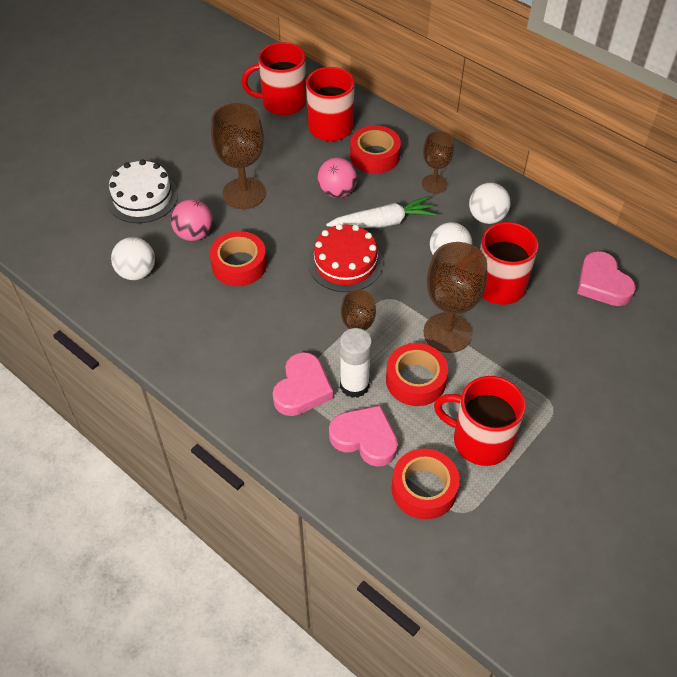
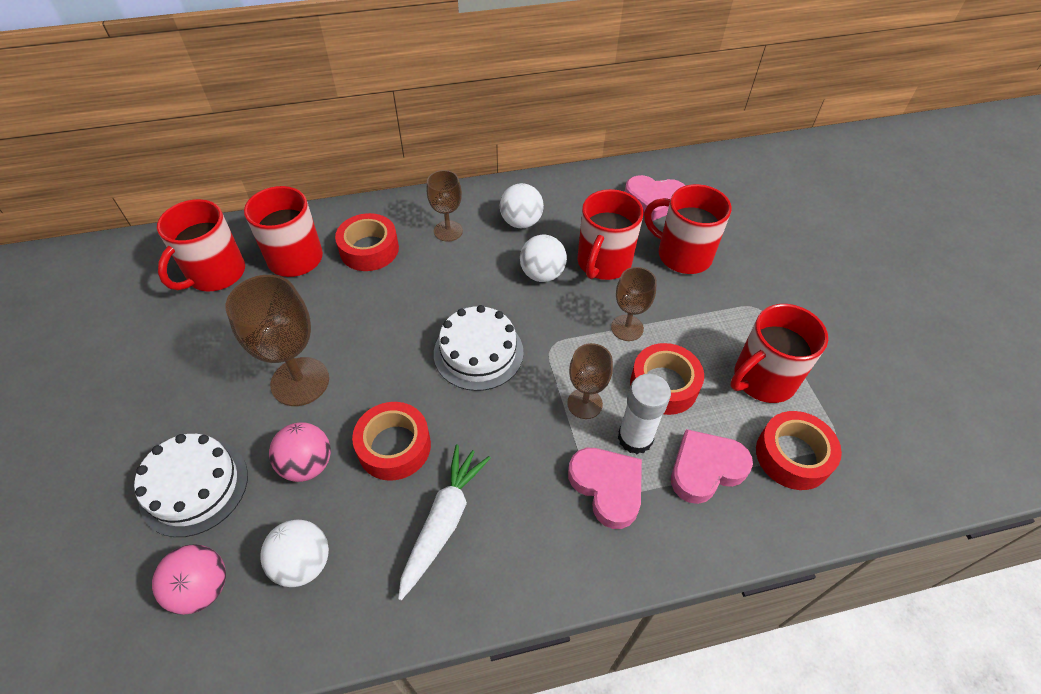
camera: 55 degrees left, 0 degrees up
(337, 192) = (383, 304): pink ball -> pink ball (202, 588)
(345, 263) = (478, 352): red cake -> white cake
(383, 222) = (456, 293): white carrot -> white carrot (444, 521)
(447, 333) = (627, 328): brown goblet -> brown goblet, size x0.61
(559, 331) = (682, 255): none -> red mug

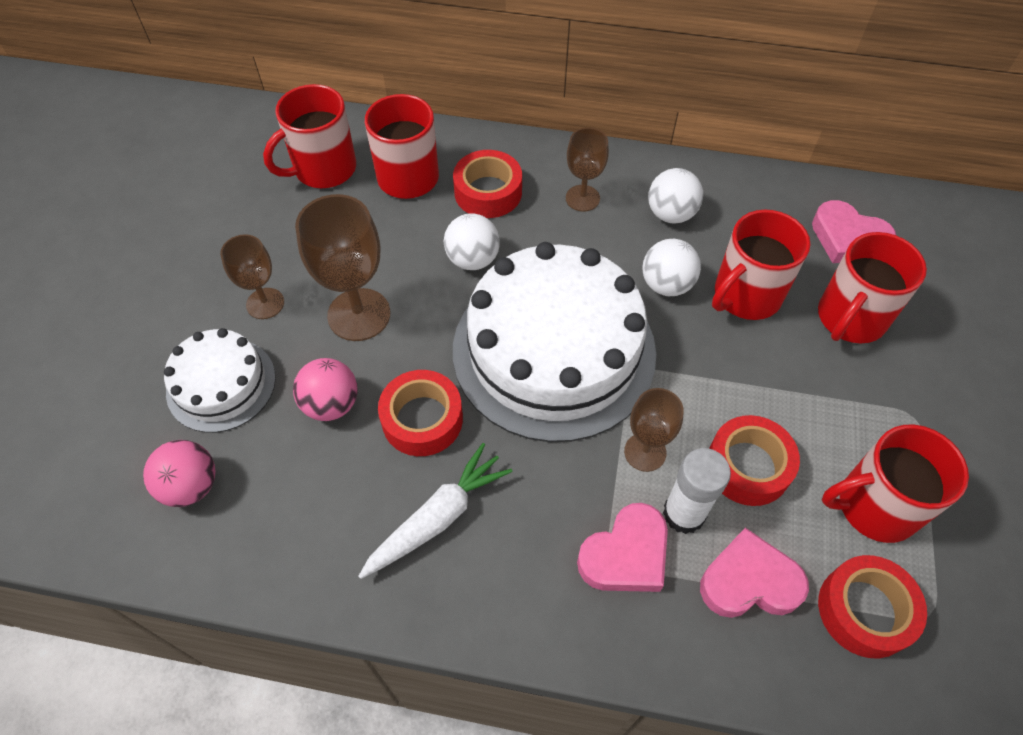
camera: 25 degrees right, 5 degrees up
(303, 563) = (288, 501): white ball -> white ball (472, 259)
(478, 352) = (554, 350): white cake -> white cake, size x1.94
(607, 487) = (626, 554): pink heart -> pink heart turned 60 degrees clockwise
(627, 328) = (736, 383): brown goblet -> brown goblet (265, 303)
(682, 255) = (850, 318): red mug -> red mug turned 105 degrees counterclockwise

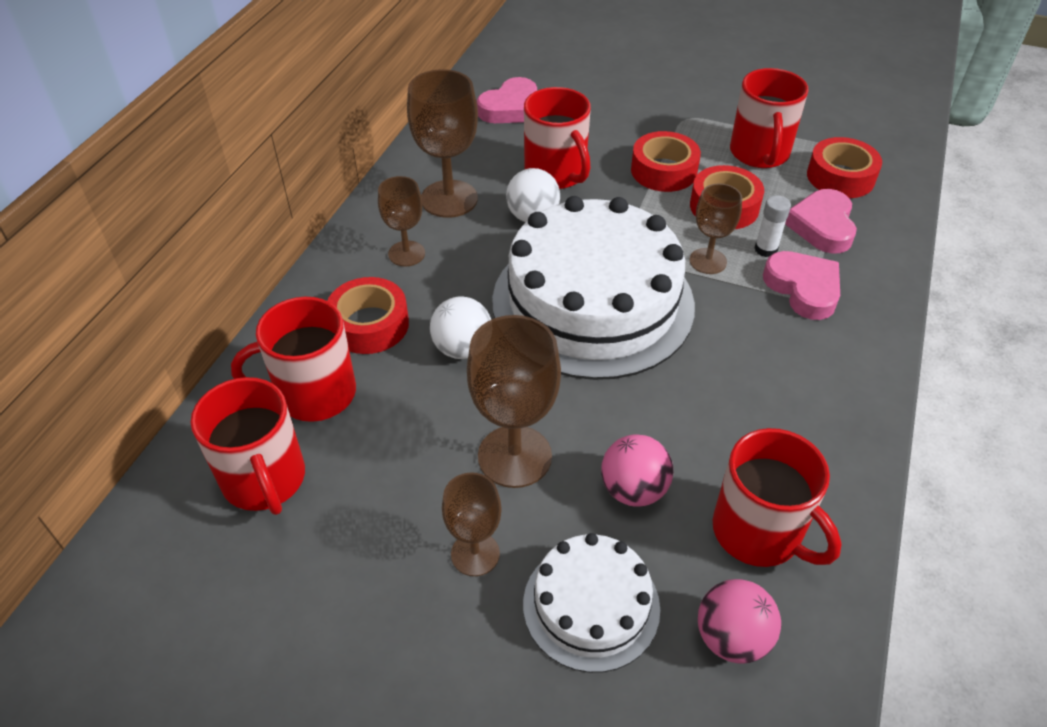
camera: 80 degrees left, 10 degrees down
(422, 419) = (660, 411): red tape -> red tape (663, 171)
(438, 517) = (770, 409): white carrot -> none
(671, 214) = (449, 199): white ball -> brown goblet
(684, 513) = (766, 249): white glue stick -> white glue stick, size x0.65
(850, 318) = (592, 126): red mug -> red mug (759, 532)

